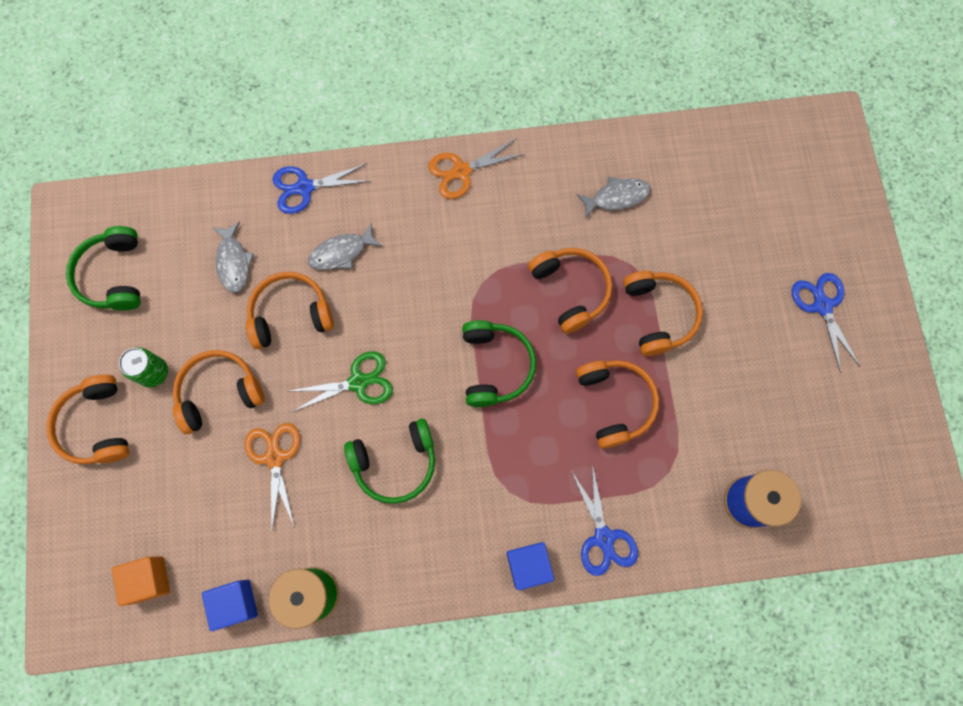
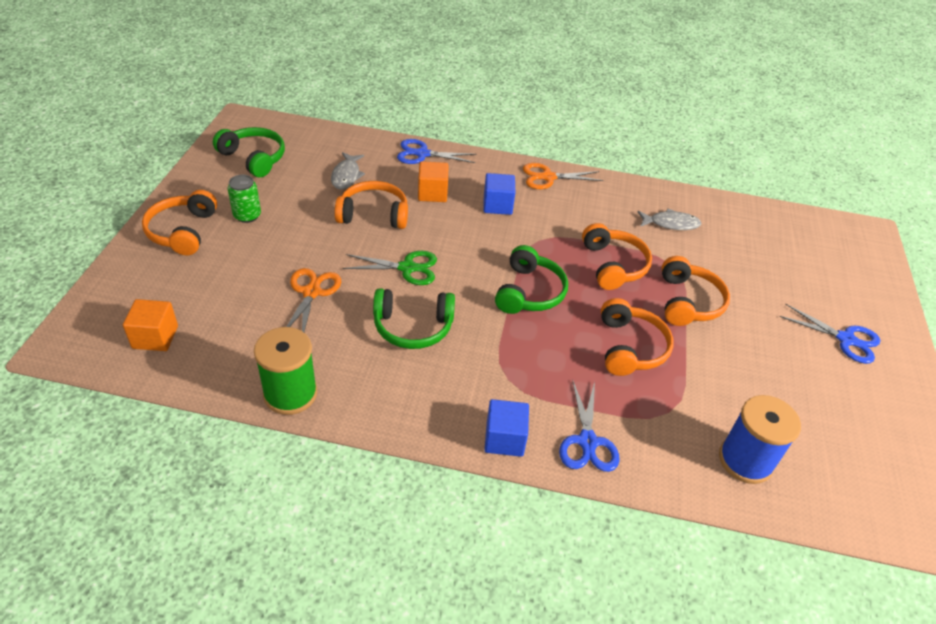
camera: 15 degrees right, 30 degrees down
(114, 275) = (253, 158): green headphones -> green headphones turned 120 degrees clockwise
(219, 393) = (290, 241): orange headphones -> none
(236, 603) = (218, 377): blue cube -> blue cube (497, 205)
(341, 252) = (432, 193): grey fish -> orange cube
(822, 305) = (845, 339): blue scissors -> blue scissors turned 120 degrees clockwise

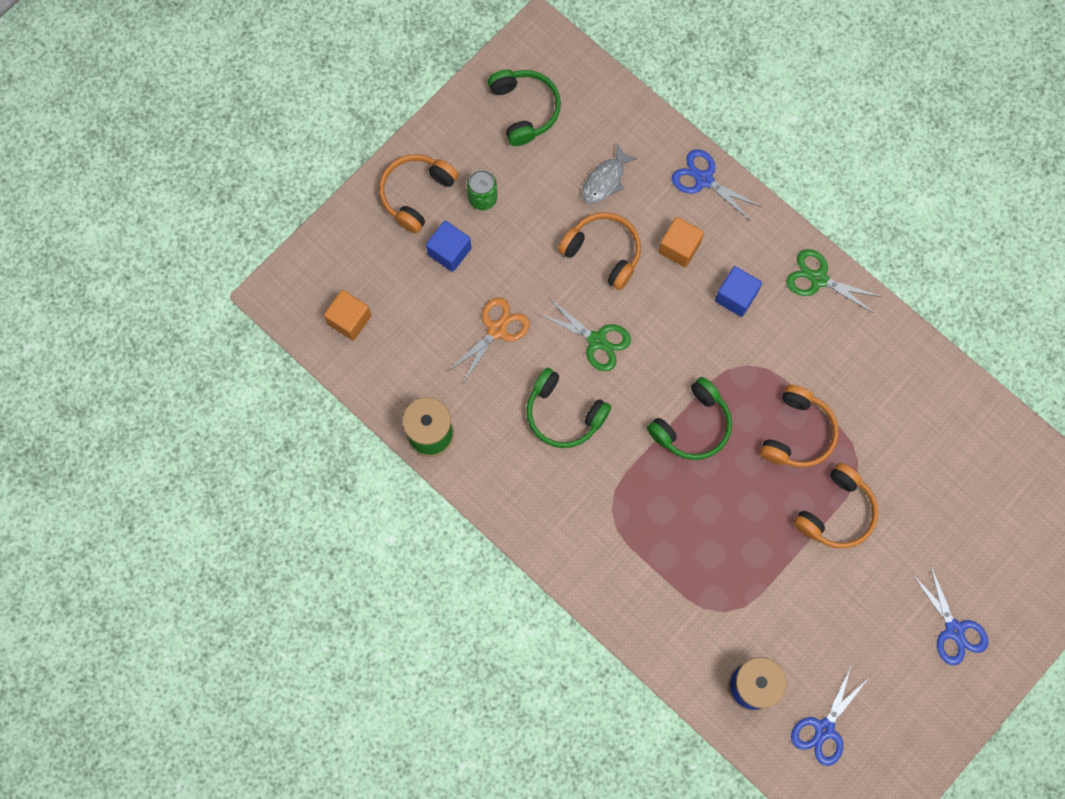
camera: 35 degrees right, 30 degrees up
(504, 439) = (573, 564): blue cube -> blue cube (449, 251)
(548, 177) = (818, 279): orange scissors -> green scissors
(587, 442) = (636, 602): blue scissors -> blue scissors (824, 729)
(629, 347) = (740, 533): orange headphones -> none
(671, 224) = (902, 408): grey fish -> none

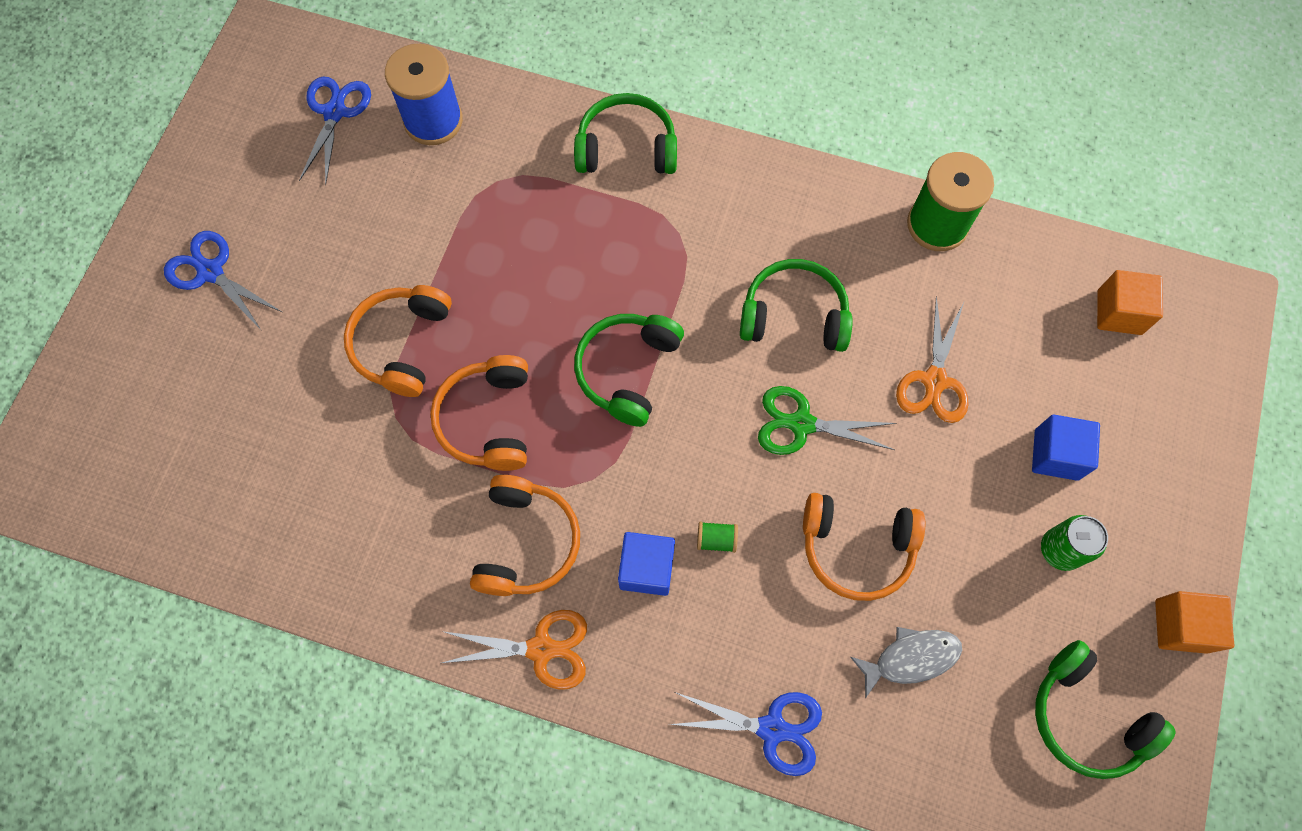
camera: 155 degrees right, 5 degrees down
(416, 194) = (1149, 513): orange headphones -> orange headphones (526, 542)
(605, 180) = (911, 658): grey fish -> grey fish turned 60 degrees clockwise
(618, 595) = (626, 148): none -> green headphones
(679, 247) = (757, 604): orange cube -> orange cube (1180, 626)
(685, 294) = (716, 540): none -> green spool
(818, 279) = (541, 649): green scissors -> orange scissors

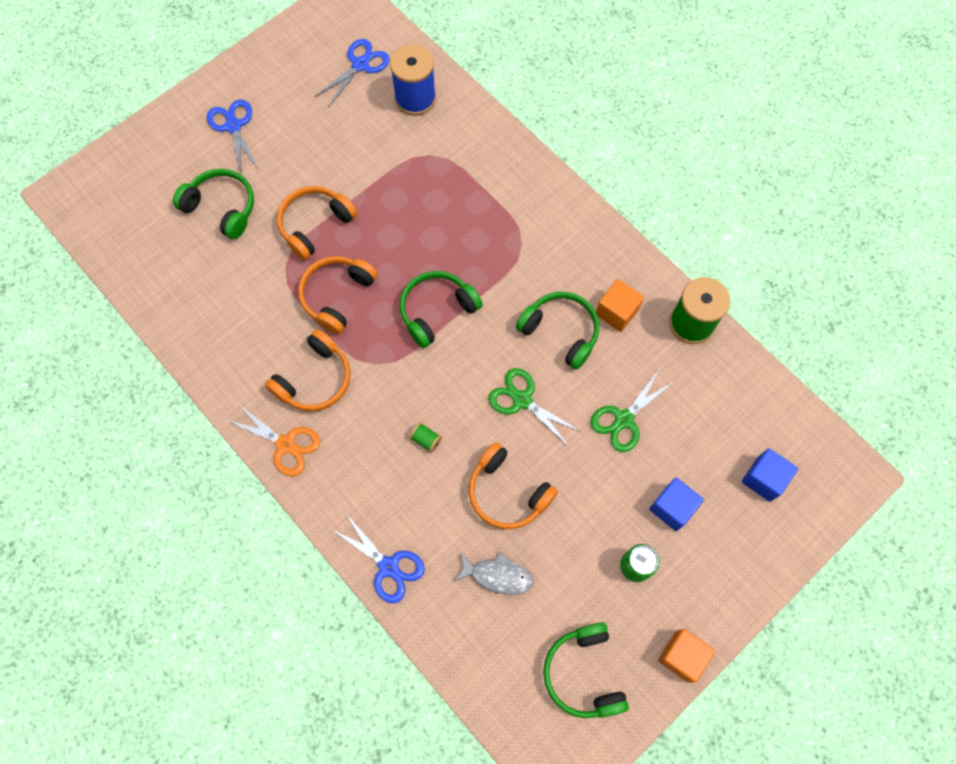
camera: 30 degrees right, 0 degrees up
(626, 148) = (522, 174): green headphones -> green headphones (222, 208)
(646, 568) = (374, 433): blue cube -> blue cube (764, 479)
(934, 381) = (623, 419): orange scissors -> green scissors
(1119, 312) = (776, 443): orange cube -> orange cube (616, 312)

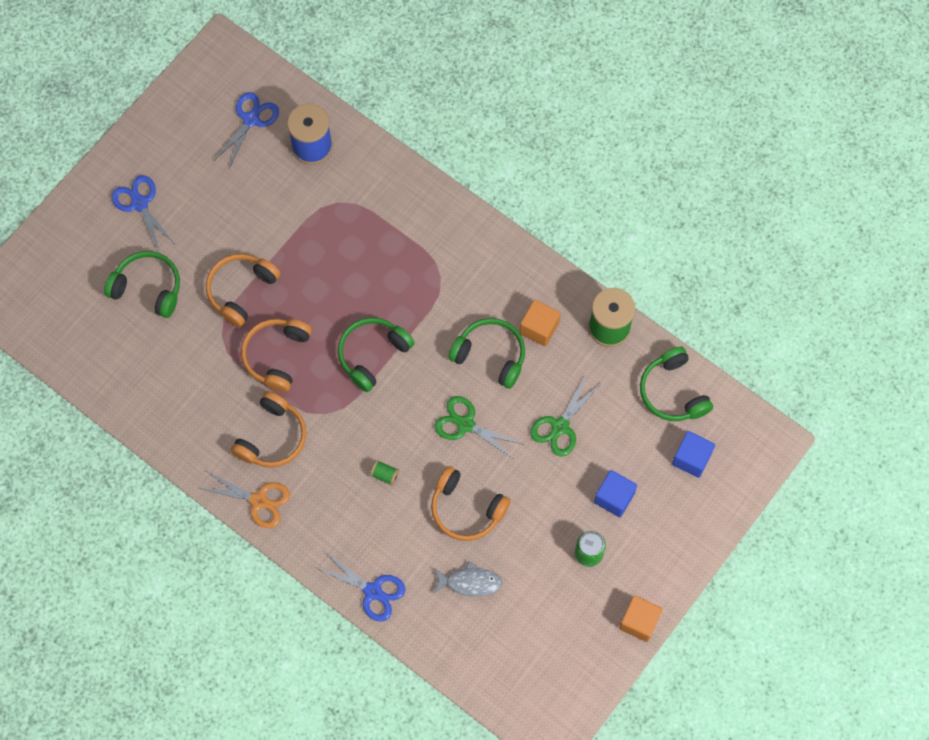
camera: 10 degrees left, 0 degrees up
(584, 673) = (557, 650): green headphones -> green headphones (673, 392)

